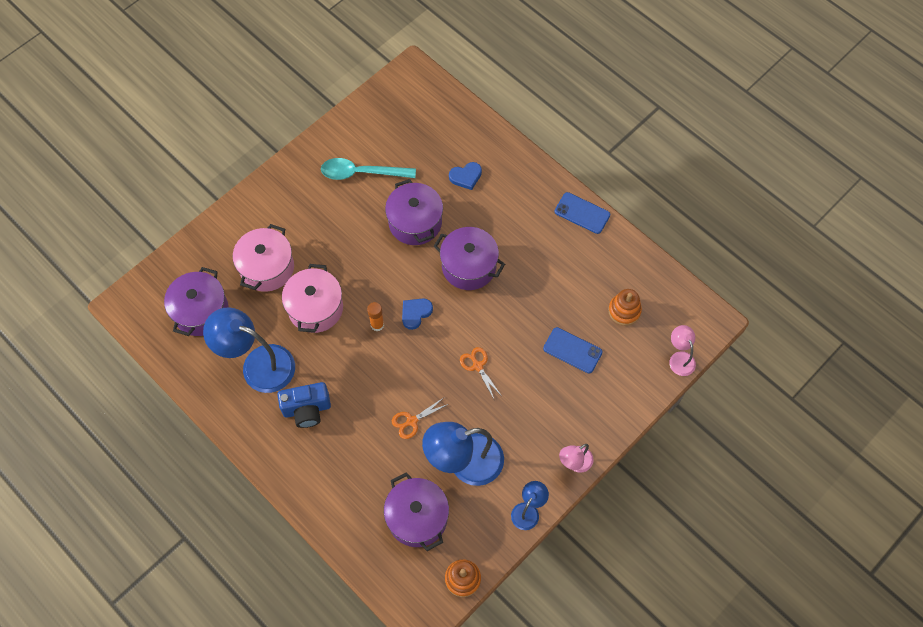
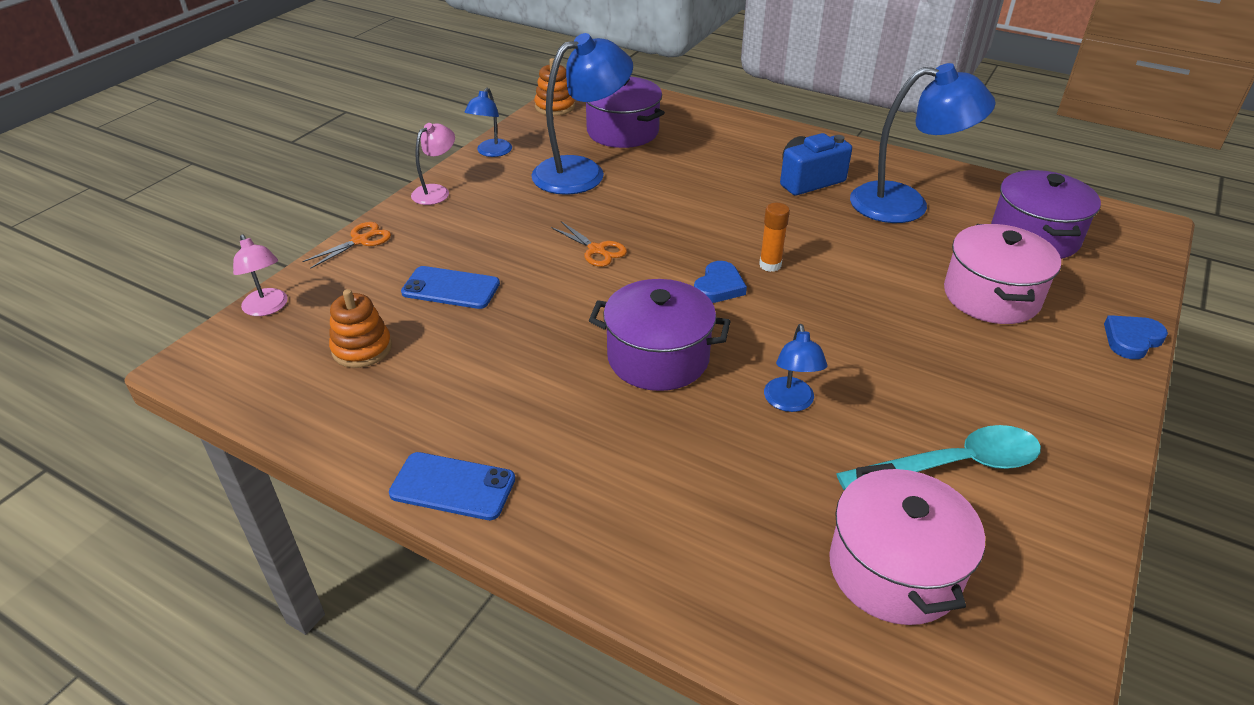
camera: 165 degrees right, 25 degrees down
(315, 308) = (876, 266): pink pot -> pink pot (894, 570)
(412, 421) = (666, 191): orange scissors -> orange scissors (360, 241)
(415, 222) = (790, 403): purple pot -> blue lamp
(466, 177) = (730, 505): blue heart -> blue heart (1131, 339)

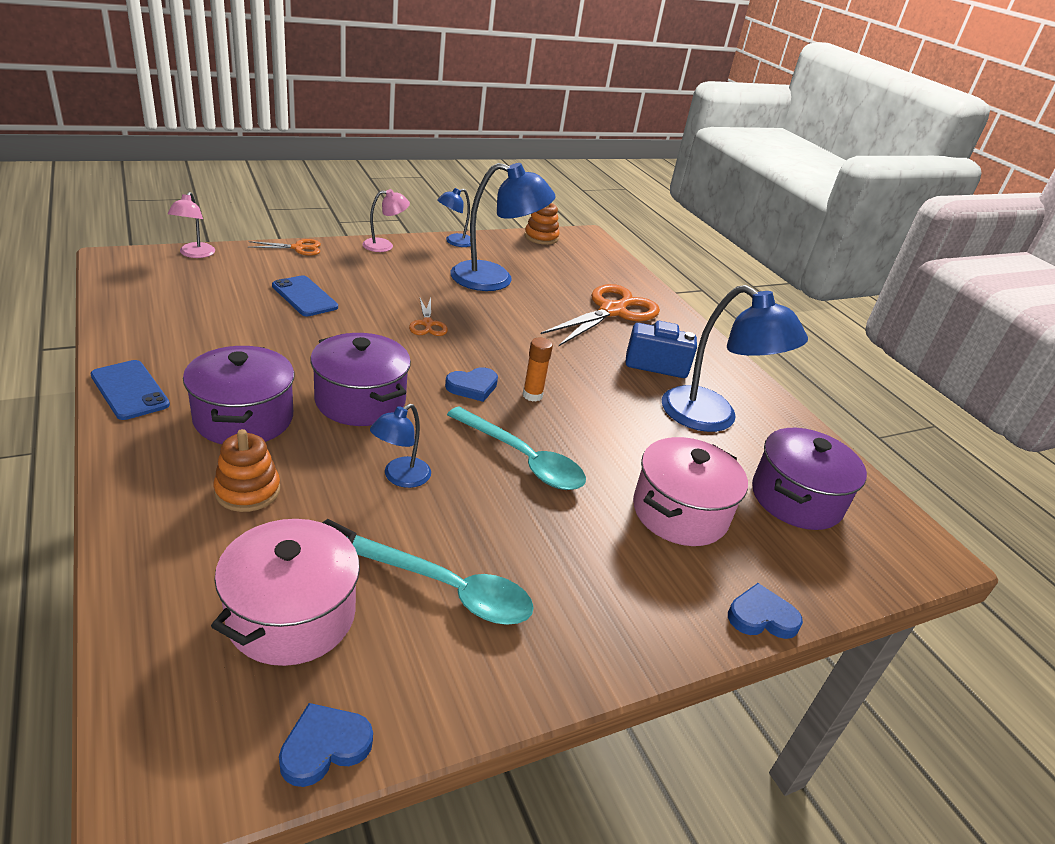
camera: 30 degrees right, 5 degrees down
(362, 348) = (205, 298): orange stacking toy -> orange stacking toy (248, 491)
(622, 131) = (564, 271): purple pot -> purple pot (244, 418)
(713, 150) = (612, 311): none -> orange scissors
(844, 325) = (522, 459): none -> turquoise spoon
(1057, 640) = (324, 747): none -> blue heart

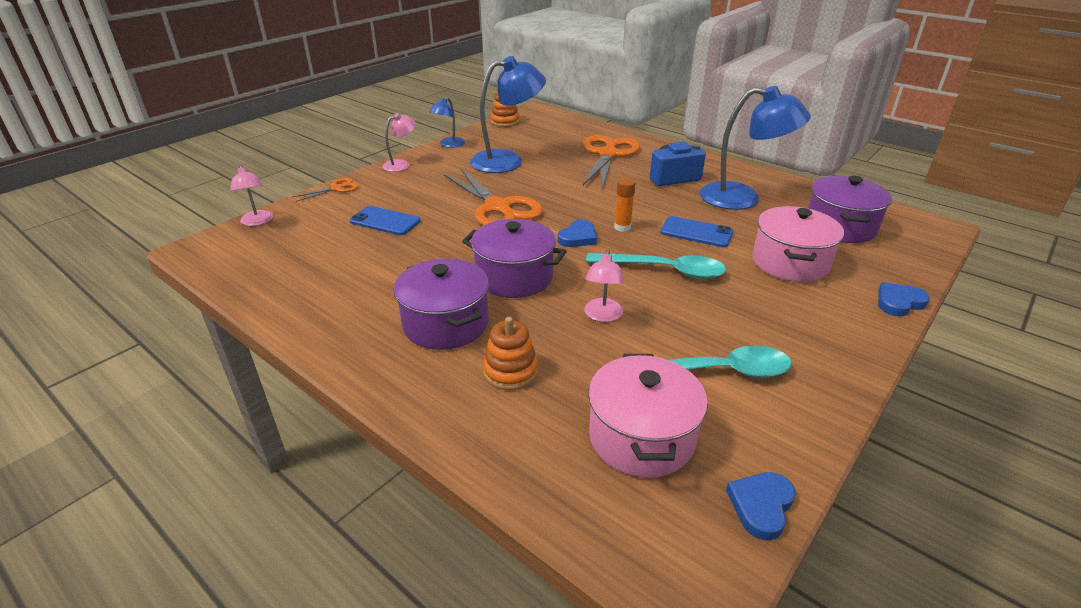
camera: 20 degrees left, 0 degrees up
(130, 390) = (331, 341): blue phone -> blue phone (696, 232)
(400, 477) = (602, 316): blue lamp -> pink lamp
(427, 324) = (497, 207): orange scissors -> orange scissors, size x2.09

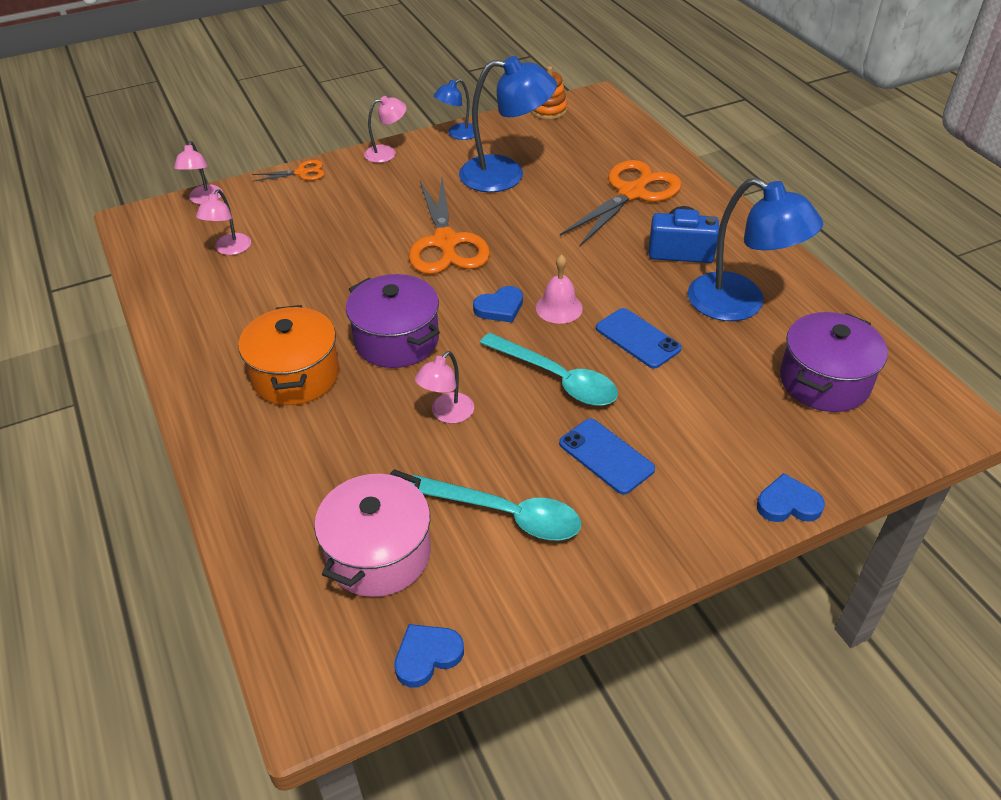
camera: 25 degrees right, 10 degrees up
(309, 250) = (229, 249): none -> pink lamp
(385, 221) = (321, 231): blue phone -> blue phone (606, 456)
(446, 323) = (296, 375): purple pot -> orange pot
(510, 371) = (316, 446): orange stacking toy -> none
(622, 227) = (559, 308): orange glue stick -> pink bell
(790, 262) = (710, 412): pink pot -> none

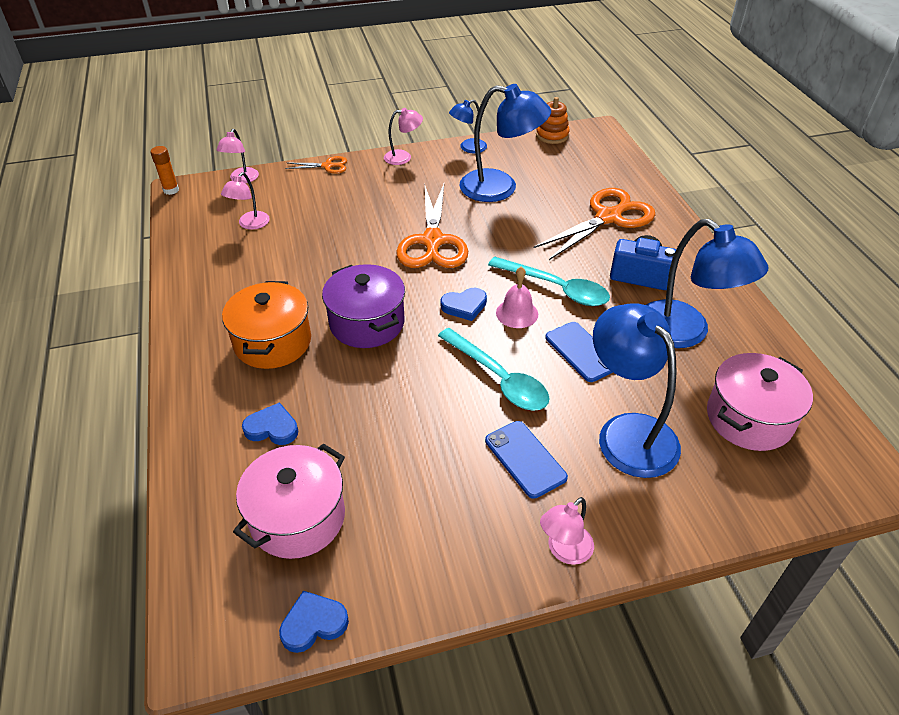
camera: 10 degrees right, 0 degrees up
(122, 222) = (171, 190): none -> orange glue stick
(447, 414) = (392, 397): pink lamp -> pink lamp (564, 551)
(505, 514) = (419, 499): turquoise spoon -> turquoise spoon (556, 288)
(705, 413) = (628, 432): none -> blue lamp
(788, 504) = (687, 534): blue heart -> blue heart (272, 428)
(824, 381) = (749, 418): purple pot -> pink pot

